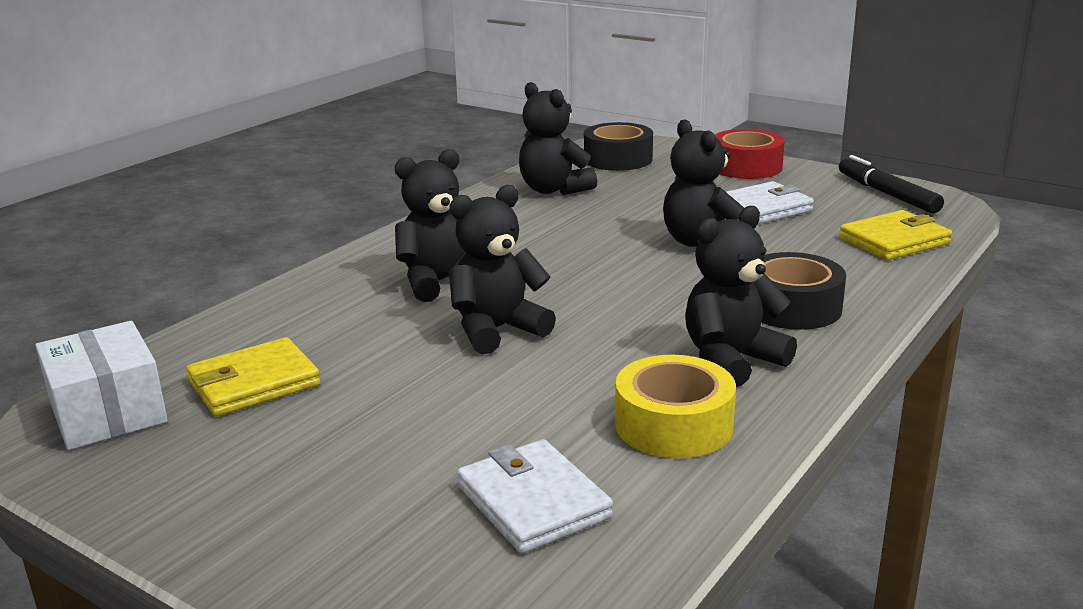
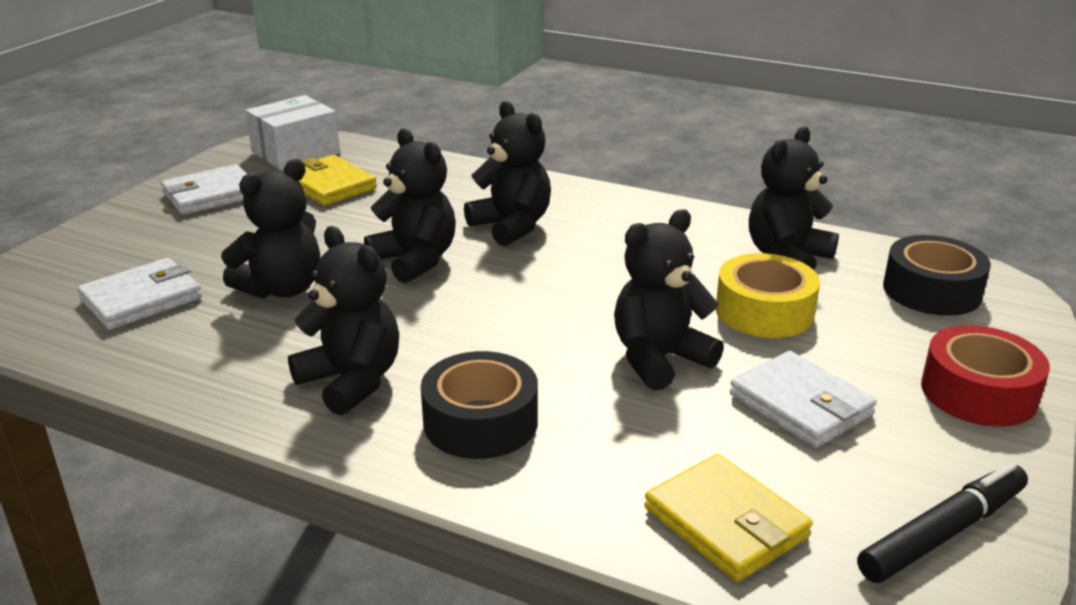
camera: 80 degrees right, 5 degrees up
(217, 475) = (211, 195): none -> white wallet
(536, 404) = (282, 289): none -> black teddy bear
(673, 425) = (235, 352): yellow tape -> yellow tape (764, 311)

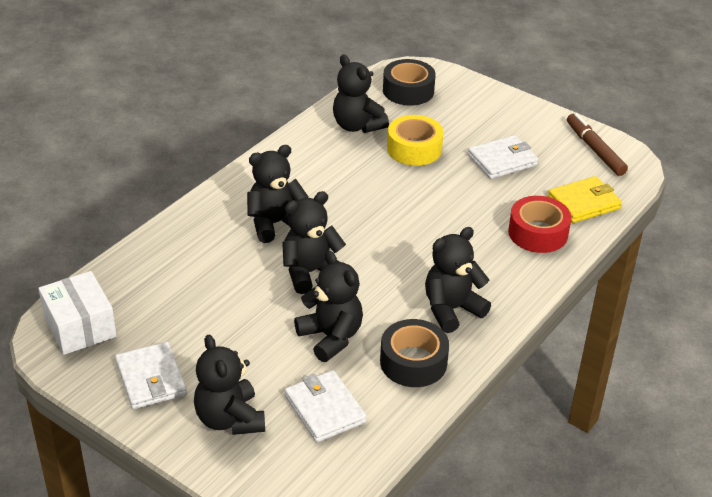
camera: 80 degrees left, 10 degrees up
(329, 185) = (163, 308): yellow wallet -> none
(480, 422) = (499, 265): black tape -> black tape (413, 362)
(659, 359) = (453, 194): black teddy bear -> black teddy bear (230, 419)
(943, 533) = (595, 149): black marker -> brown marker
(978, 392) = (501, 108): red tape -> red tape (538, 233)

